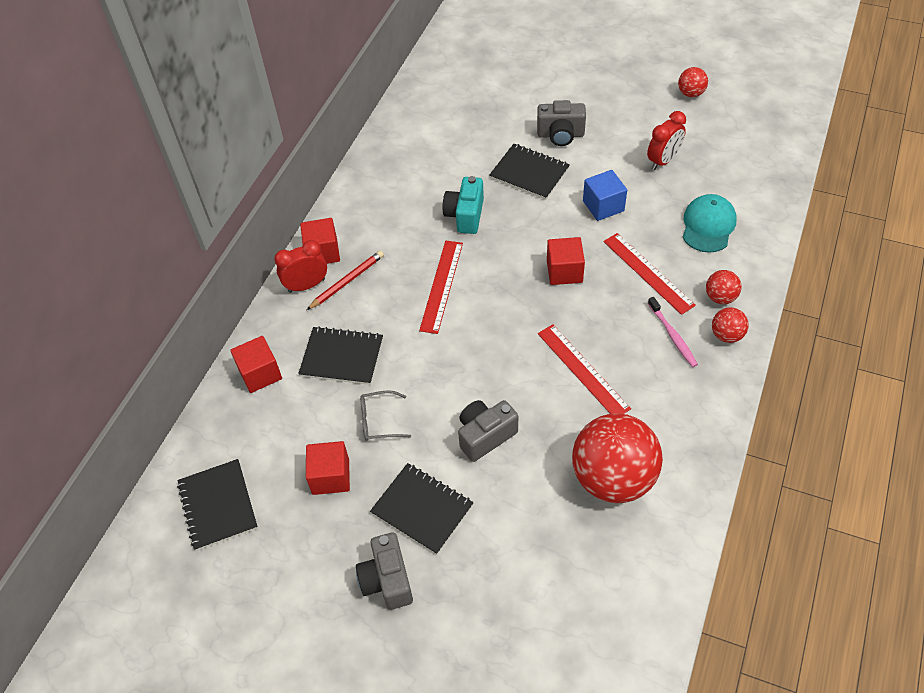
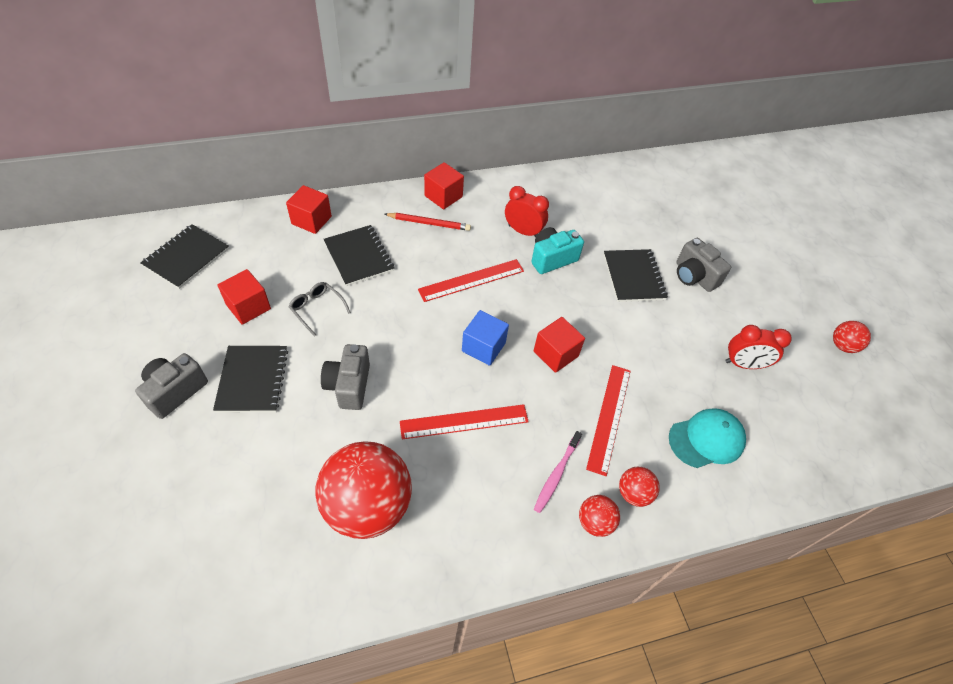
camera: 45 degrees right, 0 degrees up
(306, 285) = (407, 203): red clock -> red clock (523, 231)
(485, 436) = (349, 385): grey camera -> grey camera turned 105 degrees counterclockwise
(582, 370) = (464, 421): red ruler -> red ruler turned 60 degrees clockwise
(603, 206) = (649, 345): blue cube -> blue cube (483, 347)

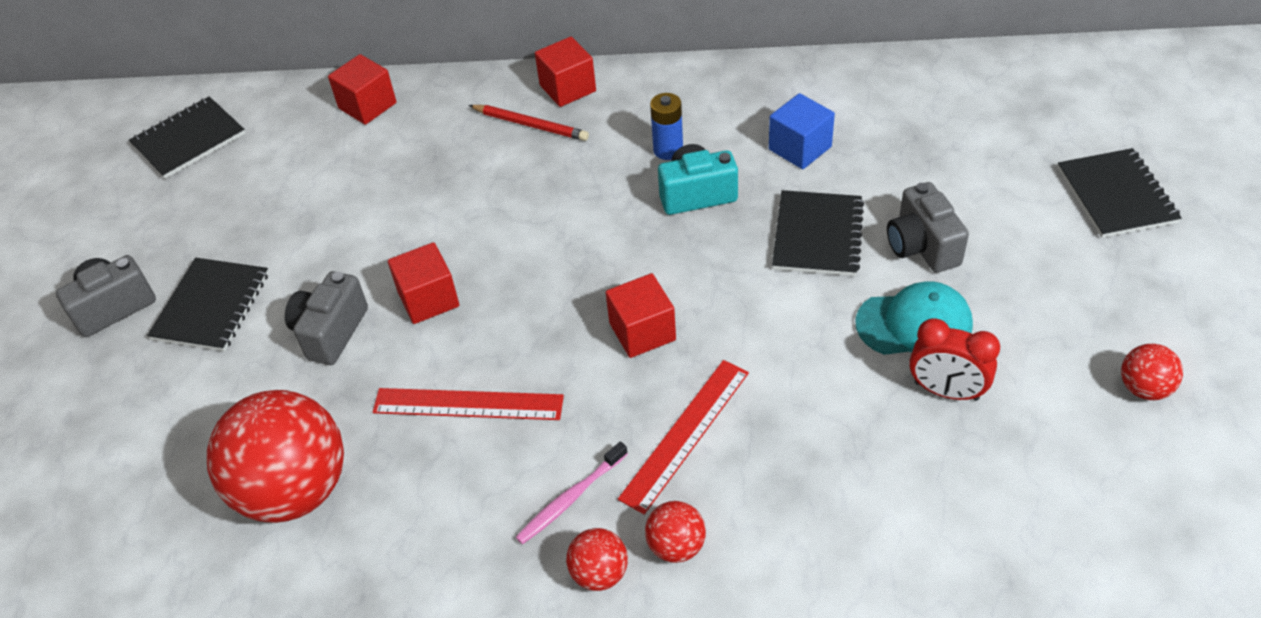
camera: 25 degrees right, 5 degrees down
(248, 307) = (241, 212): red cube -> red cube (428, 299)
(317, 309) = (328, 226): grey glasses -> none
(359, 256) = (412, 161): black notebook -> black notebook (1116, 195)
(471, 280) = (560, 212): red ruler -> none
(483, 347) = (538, 307): blue cube -> blue cube (800, 148)
(523, 231) = (668, 150): red clock -> blue battery
(706, 439) = (829, 491): turquoise cap -> turquoise cap (914, 324)

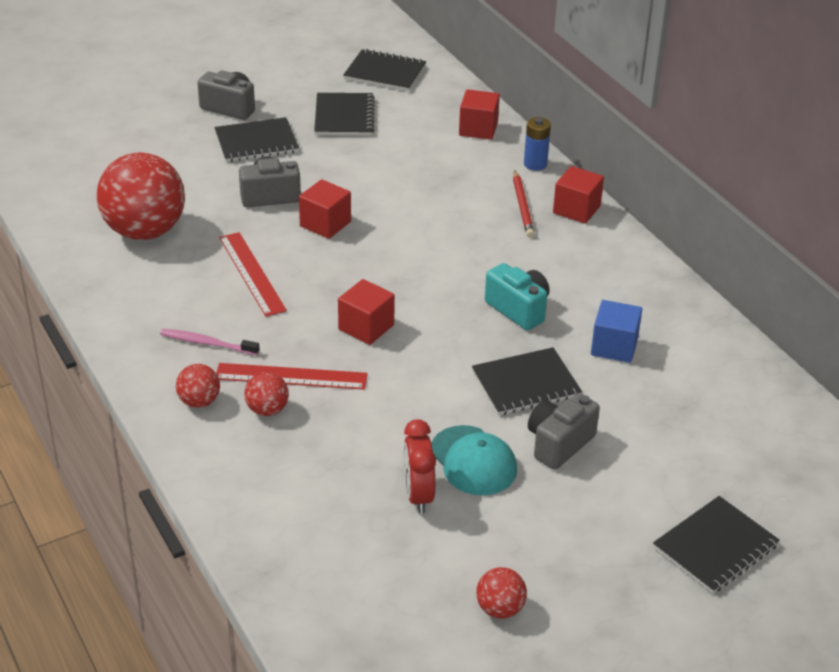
camera: 55 degrees right, 10 degrees down
(238, 206) = (344, 117): none -> black notebook
(599, 573) = (159, 375): red ball -> red ball (267, 410)
(668, 150) = (553, 280): blue battery -> blue battery (535, 164)

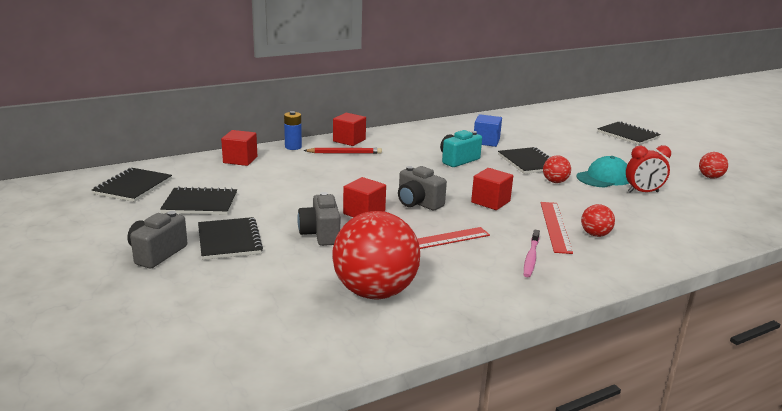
camera: 90 degrees left, 15 degrees down
(199, 401) = (601, 259): red ball -> red ball (555, 182)
(559, 444) = (576, 158): grey camera -> grey camera (418, 203)

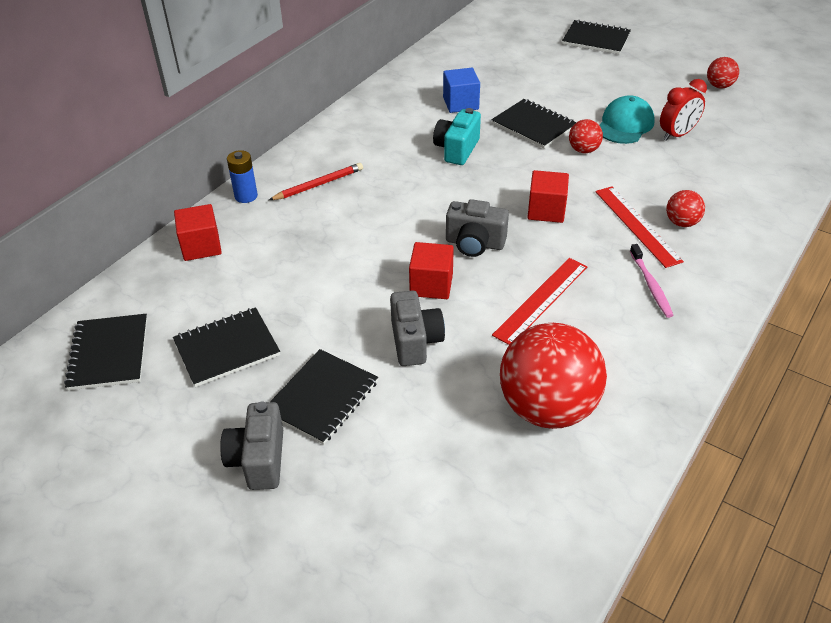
camera: 25 degrees left, 20 degrees up
(229, 240) = (322, 398): black notebook -> black notebook turned 75 degrees clockwise
(321, 234) = (415, 341): grey camera -> grey camera turned 150 degrees counterclockwise
(349, 140) = (303, 158): red cube -> none

